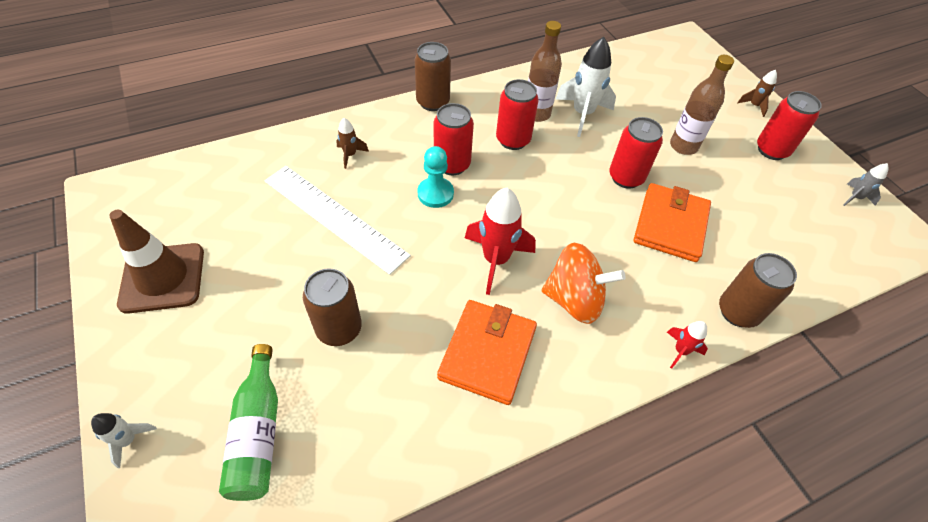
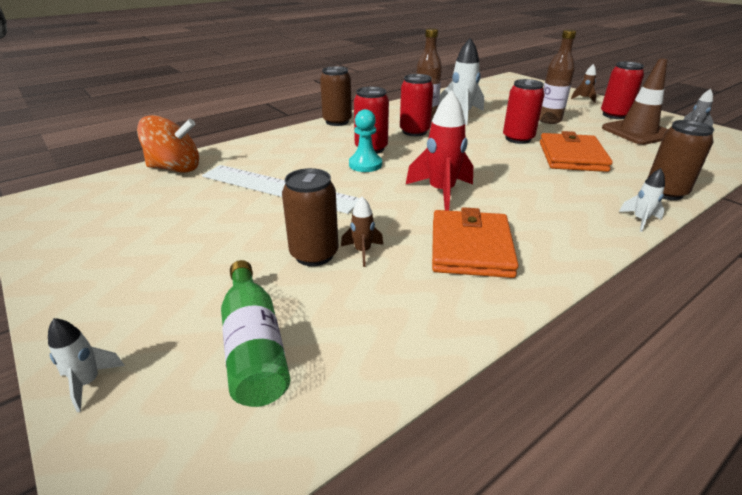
camera: 10 degrees left, 20 degrees down
(162, 278) = (109, 248): brown traffic cone -> brown traffic cone (637, 132)
(350, 155) = (278, 154): brown rocket -> brown rocket (362, 252)
(574, 299) = (526, 205): orange spinning top -> orange spinning top (175, 168)
(680, 351) = (640, 220): red rocket -> white rocket

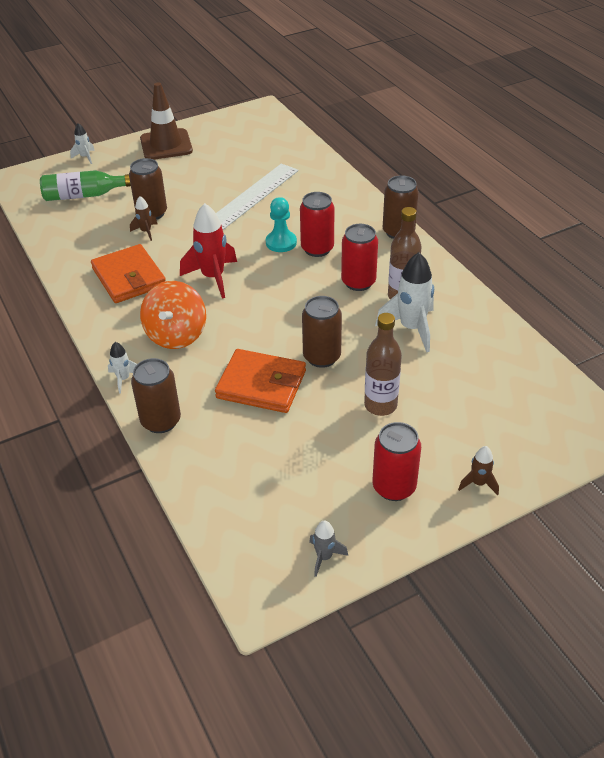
camera: 100 degrees right, 10 degrees up
(175, 168) = (300, 152): orange spinning top -> orange spinning top (176, 335)
(470, 248) = (129, 277): orange wallet -> orange wallet turned 45 degrees clockwise
(518, 139) = (322, 357): red can -> brown can
(637, 132) = (322, 480): brown traffic cone -> brown traffic cone (166, 145)

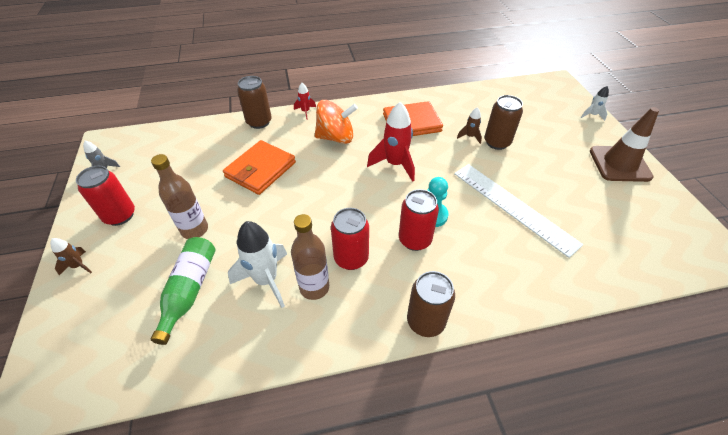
camera: 105 degrees right, 5 degrees up
(83, 195) = (529, 110): green bottle -> green bottle (189, 290)
(123, 379) = (305, 111): white rocket -> red rocket
(176, 335) = (336, 137): orange spinning top -> orange spinning top turned 150 degrees clockwise
(322, 357) = (268, 208): brown can -> none

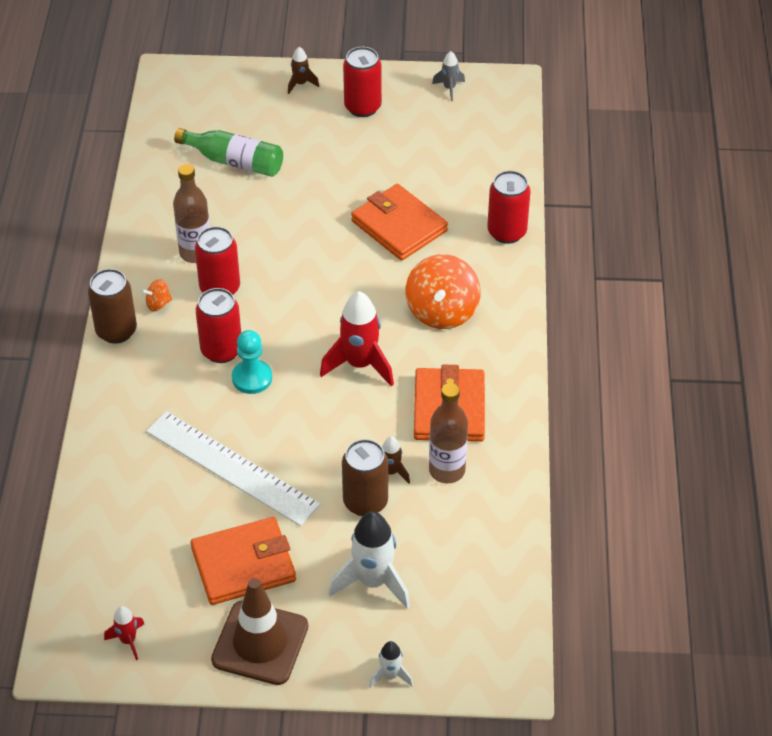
camera: 105 degrees right, 0 degrees up
(195, 230) = (316, 165): brown bottle -> brown bottle (447, 470)
(259, 122) = (507, 232): brown can -> red can
(266, 280) = (221, 217): white rocket -> white rocket (373, 582)
(305, 111) = (518, 286): red rocket -> red rocket (128, 640)
(383, 298) = (158, 304): none -> orange spinning top
(513, 207) = (231, 468): white ruler -> white ruler turned 60 degrees clockwise
(578, 183) = (243, 564): none -> orange wallet

